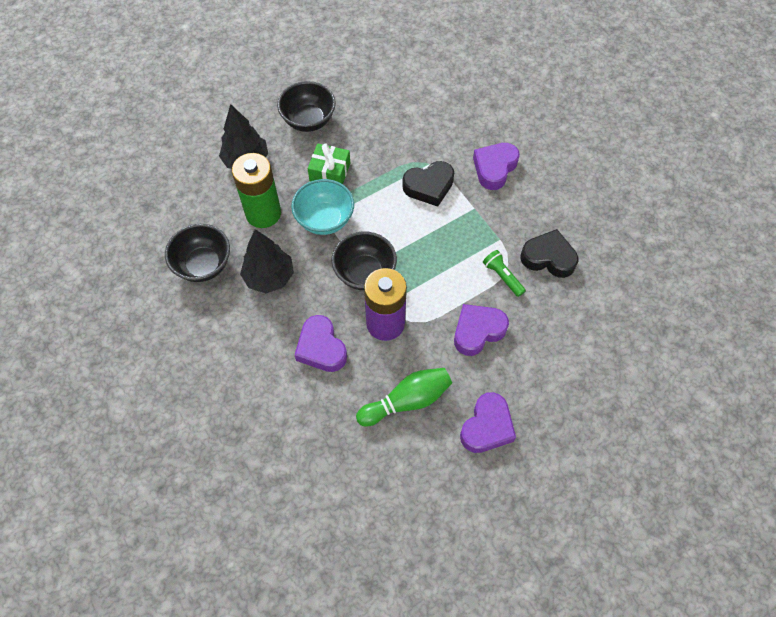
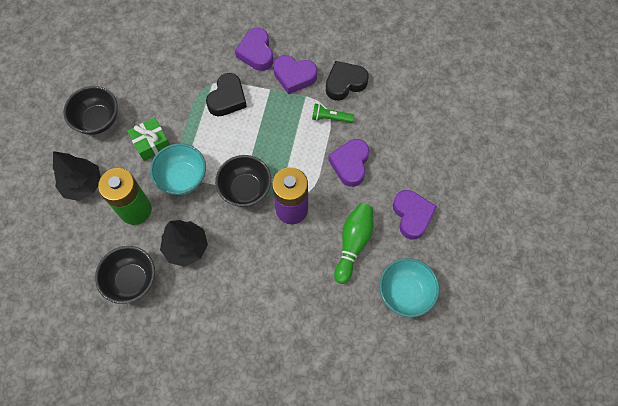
camera: 45 degrees left, 5 degrees up
(321, 348) = (268, 261): purple heart -> purple heart (294, 76)
(407, 487) = (405, 292): none -> turquoise bowl

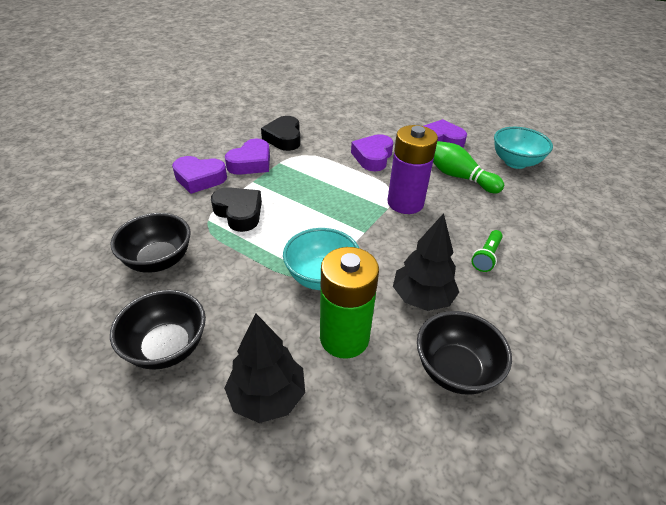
camera: 70 degrees left, 25 degrees down
(151, 143) = (250, 295): green gift -> none
(245, 189) = (365, 228): black bowl -> black bowl (159, 261)
(330, 118) = (315, 155): green flashlight -> green flashlight (486, 256)
(350, 164) = (373, 157): purple heart -> purple heart turned 75 degrees clockwise

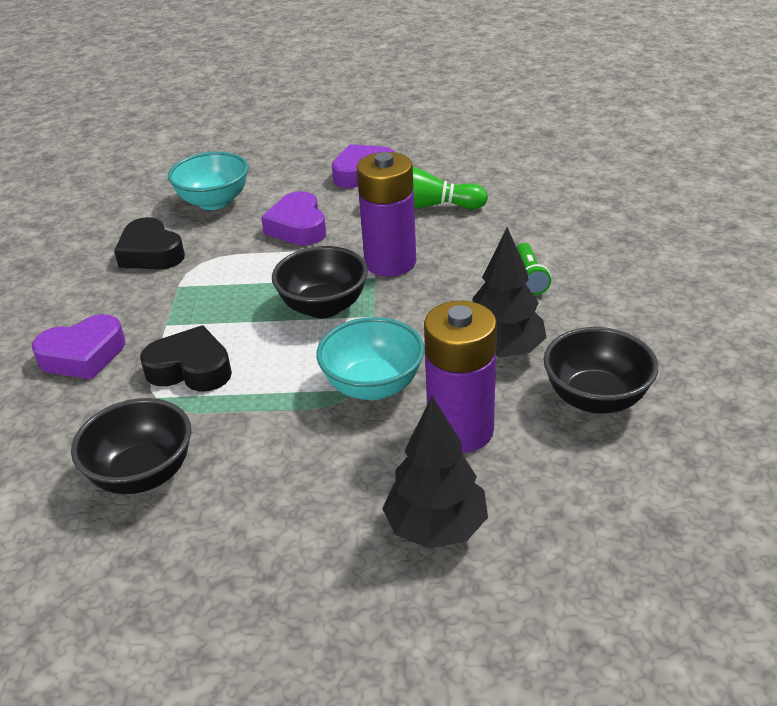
camera: 30 degrees left, 5 degrees down
(167, 347) = (267, 552): black bowl -> black bowl (323, 307)
(251, 163) = (138, 303): purple heart -> none
(344, 338) = (460, 430): green battery -> purple battery
(515, 162) = (471, 164): turquoise bowl -> turquoise bowl (214, 202)

